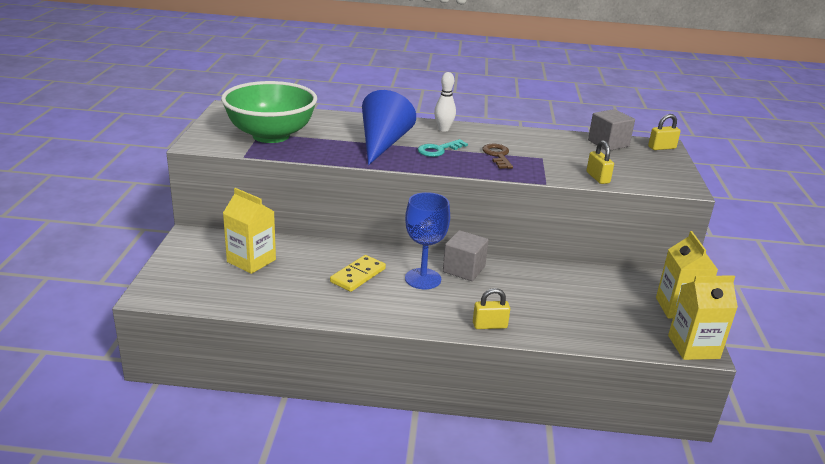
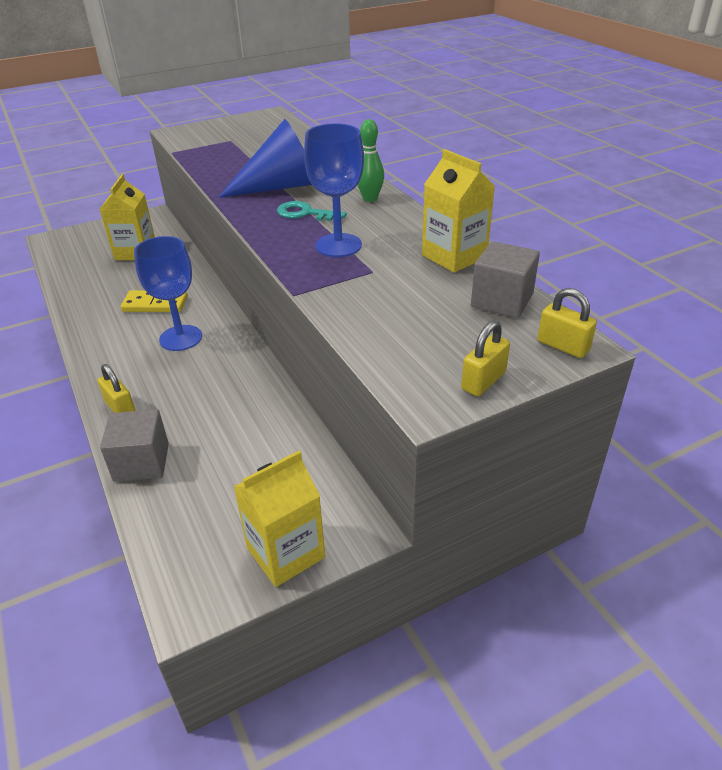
camera: 60 degrees right, 10 degrees up
(271, 135) = (231, 145): green bowl -> none
(443, 129) = (370, 198): white bowling pin -> green bowling pin
(464, 269) = (224, 354): grey cube -> grey cube (141, 462)
(498, 155) = (338, 245): brown key -> blue goblet
(597, 178) = (361, 323): yellow padlock -> yellow padlock (483, 381)
(693, 347) = (188, 595): yellow carton -> yellow carton (454, 256)

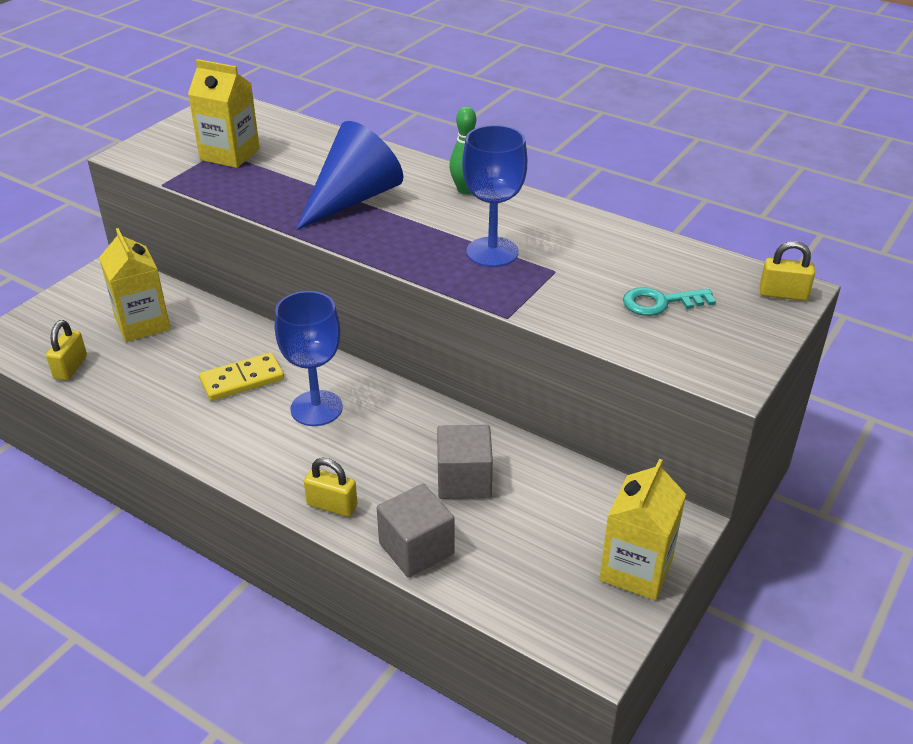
camera: 30 degrees left, 0 degrees up
(305, 213) = (417, 225): turquoise key -> turquoise key (660, 302)
(454, 256) = (613, 234): yellow carton -> yellow carton (230, 154)
(483, 381) = (753, 345): yellow padlock -> yellow padlock (70, 367)
(502, 300) = (697, 266): grey cube -> grey cube (464, 480)

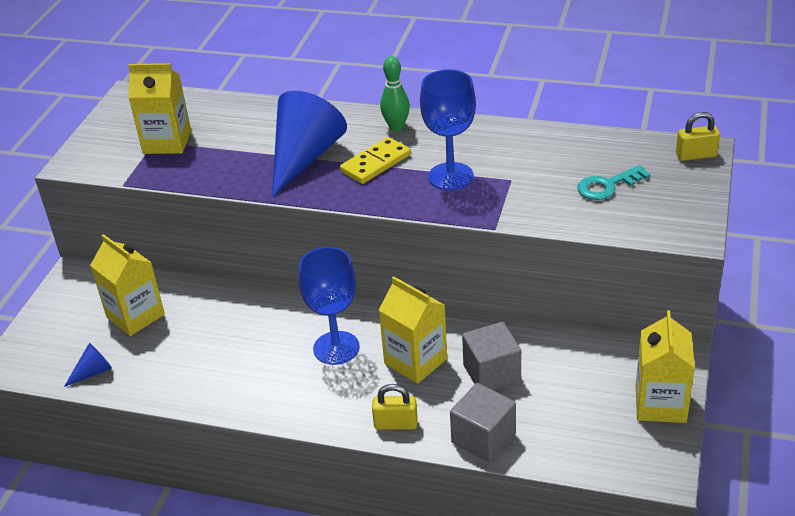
camera: 15 degrees left, 0 degrees up
(70, 367) = (93, 372): yellow padlock -> blue cone
(242, 379) = (257, 341): yellow domino -> yellow domino (375, 163)
(390, 444) = (415, 361): none -> yellow carton

